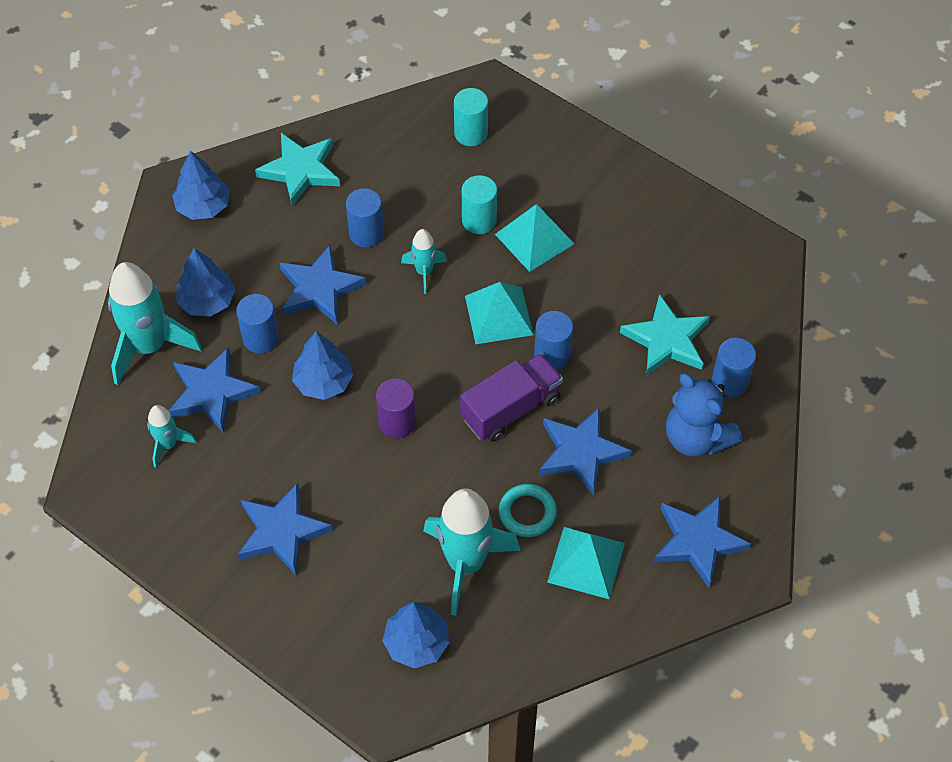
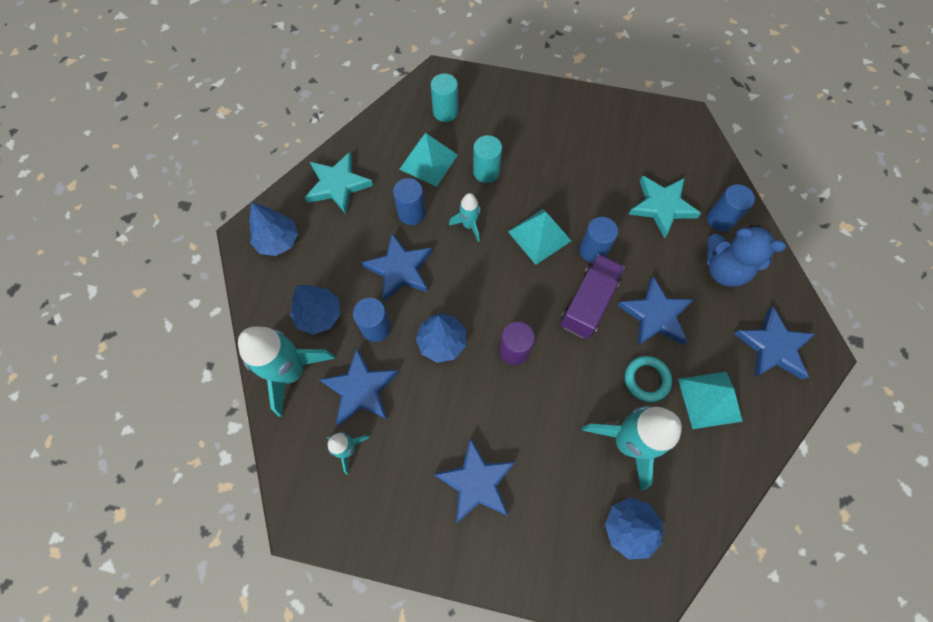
camera: 25 degrees left, 10 degrees up
(534, 239) = (531, 170): turquoise pyramid -> turquoise pyramid (428, 161)

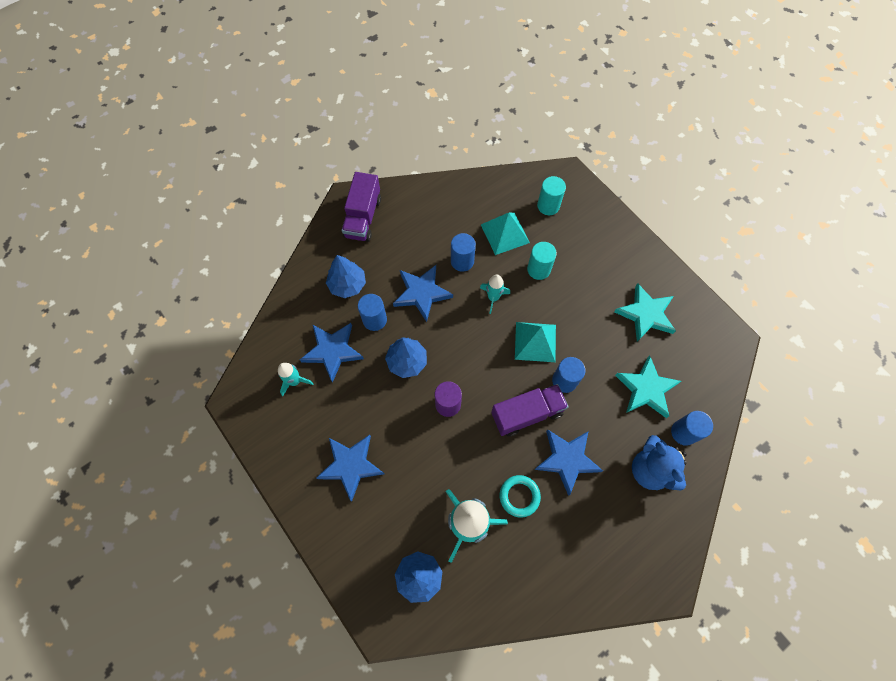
camera: 40 degrees right, 0 degrees up
(278, 241) = (363, 217): blue tree -> purple truck
(292, 372) = (302, 308): turquoise rocket -> none
(338, 185) = (431, 207): turquoise star -> turquoise star (645, 314)
(709, 399) = (551, 546): turquoise pyramid -> none
(773, 347) = (634, 552): blue star -> none

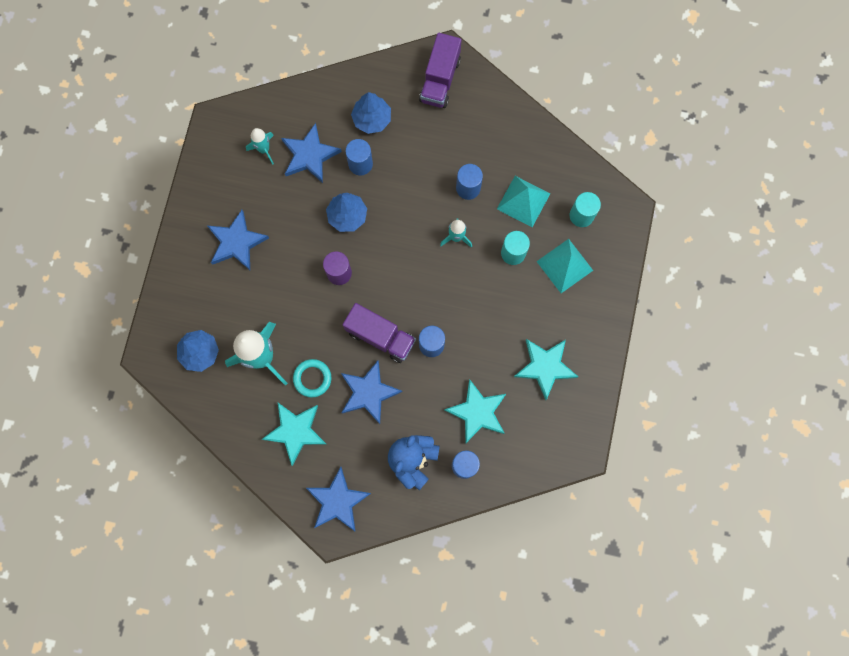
camera: 50 degrees right, 10 degrees up
(363, 217) = (440, 80): purple truck -> purple truck turned 45 degrees counterclockwise
(422, 293) = (413, 180): blue star -> blue star (338, 501)
(535, 341) = (446, 298): turquoise pyramid -> turquoise pyramid (565, 265)
(555, 548) = (295, 431): none -> turquoise star

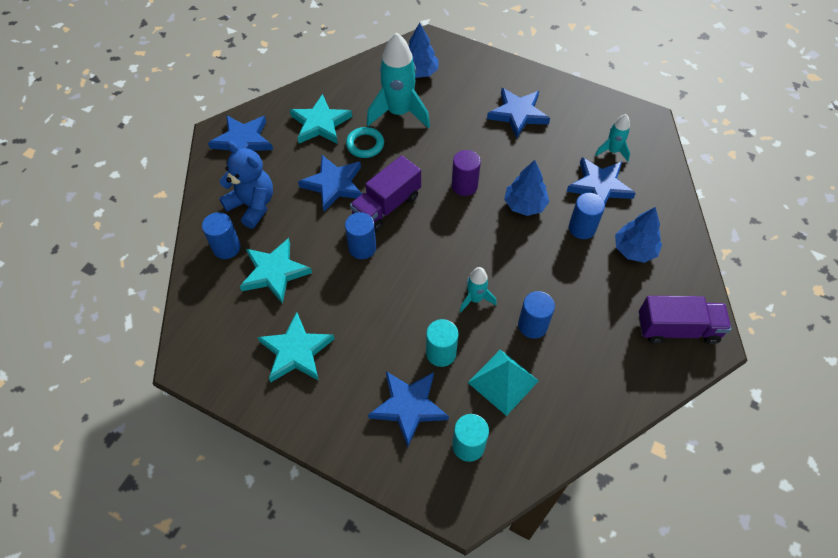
camera: 105 degrees right, 20 degrees down
(440, 80) = (677, 329): purple truck -> purple truck turned 150 degrees clockwise
(565, 265) = (409, 406): turquoise pyramid -> blue star

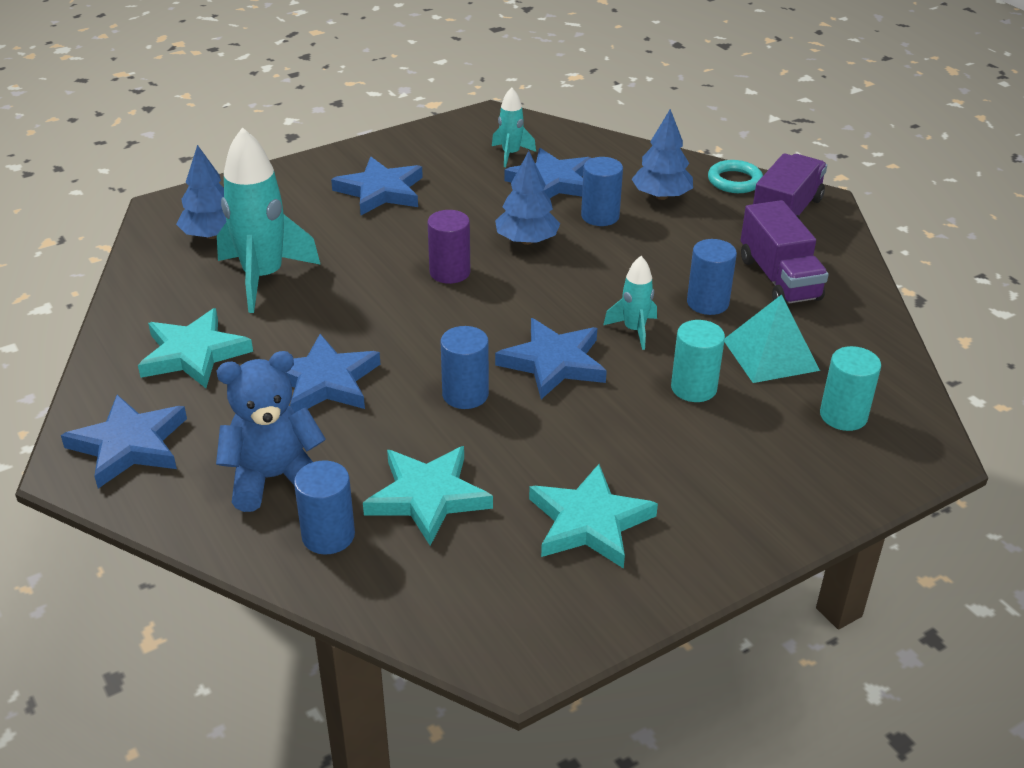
camera: 60 degrees left, 20 degrees down
(365, 145) = (285, 327): turquoise ring -> turquoise ring (734, 181)
(386, 206) = (415, 347): purple truck -> purple truck (779, 279)
(409, 406) = (755, 445): blue star -> blue star (554, 362)

